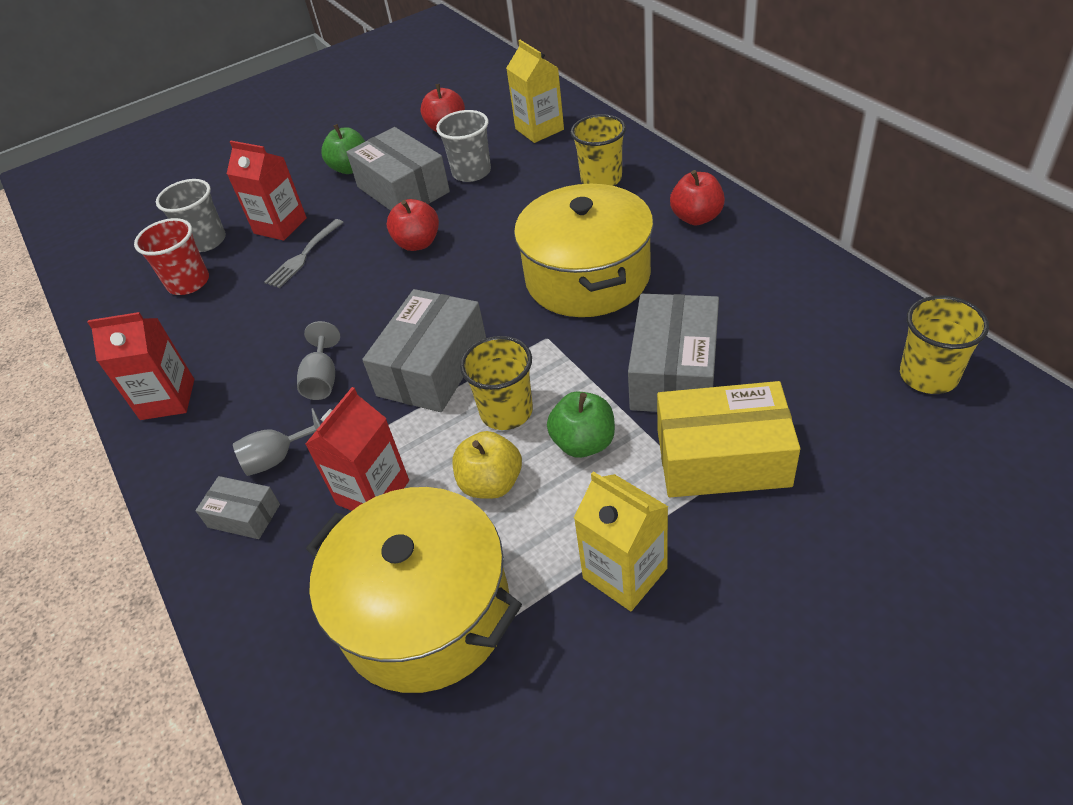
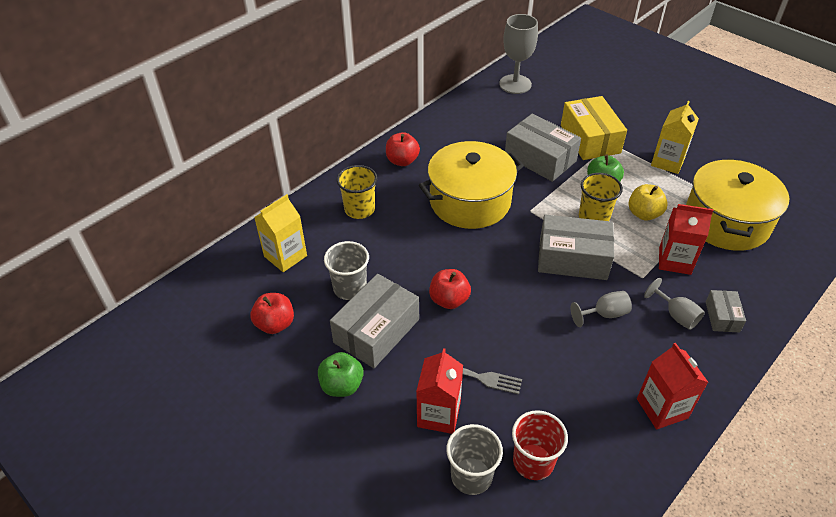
camera: 110 degrees left, 0 degrees up
(674, 372) = (540, 158): grey box -> grey box turned 45 degrees clockwise
(928, 375) = (515, 84): yellow cup -> grey goblet

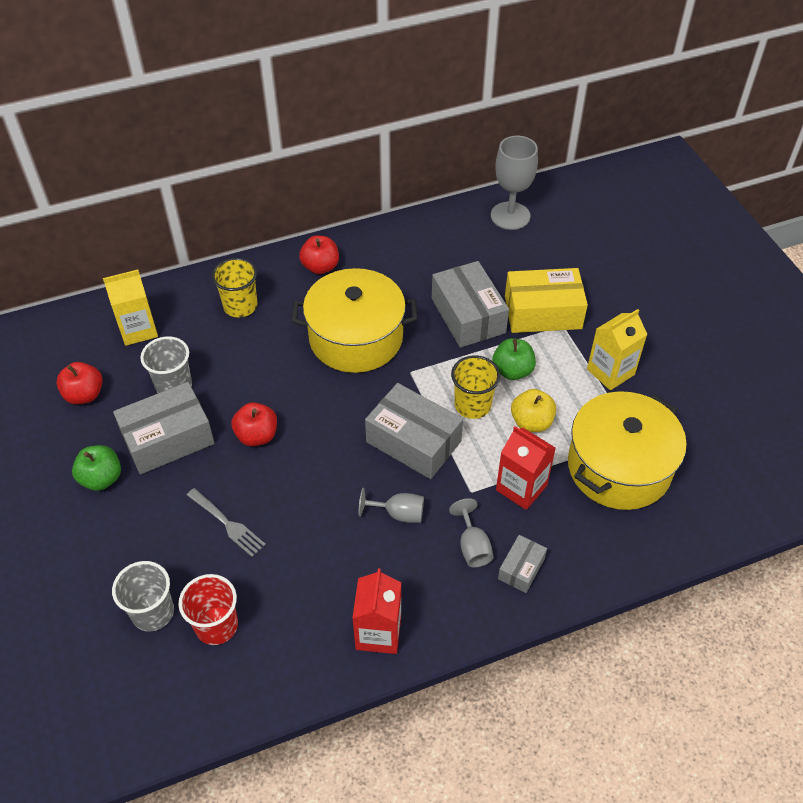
camera: 25 degrees right, 5 degrees up
(439, 414) = (166, 543): red carton -> none
(590, 139) = (543, 312): yellow box -> yellow box turned 75 degrees clockwise

